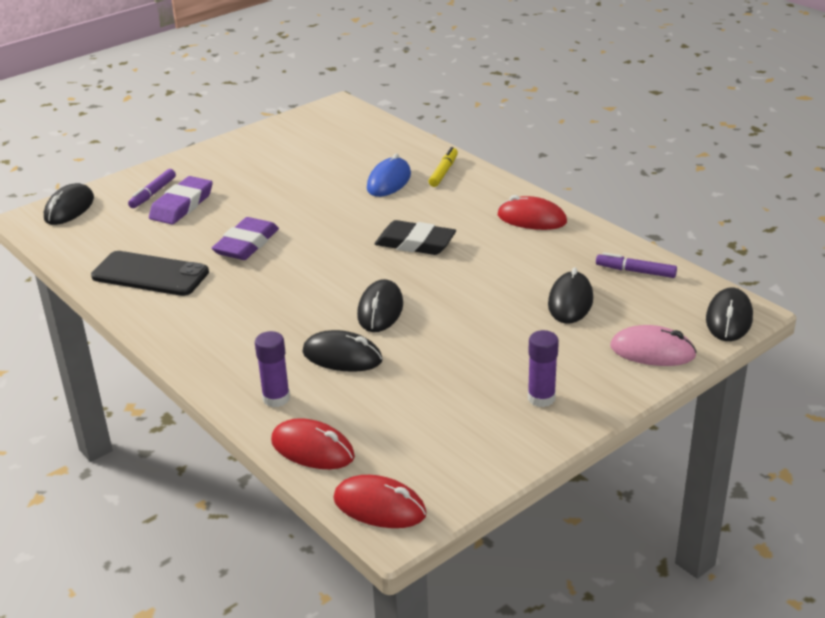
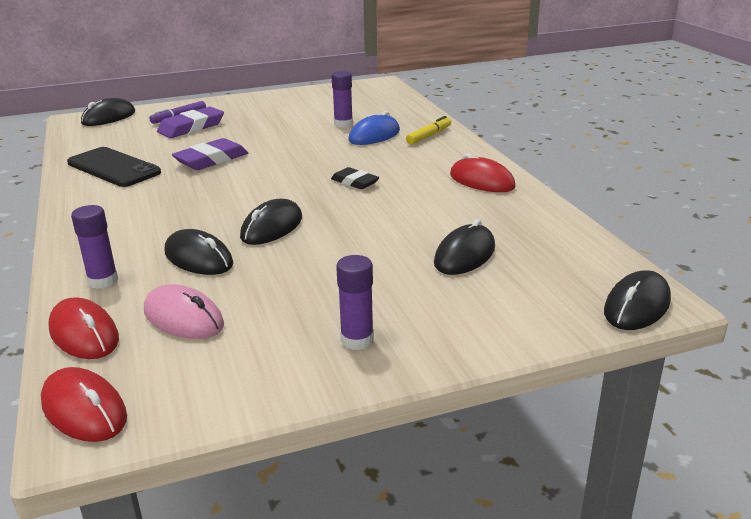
camera: 20 degrees right, 5 degrees down
(344, 171) = (343, 124): none -> purple glue stick
(415, 243) = (355, 182): black eraser -> black eraser, size x0.63
(635, 271) = (556, 241): purple marker -> none
(652, 351) = (521, 320): pink mouse -> pink mouse (183, 318)

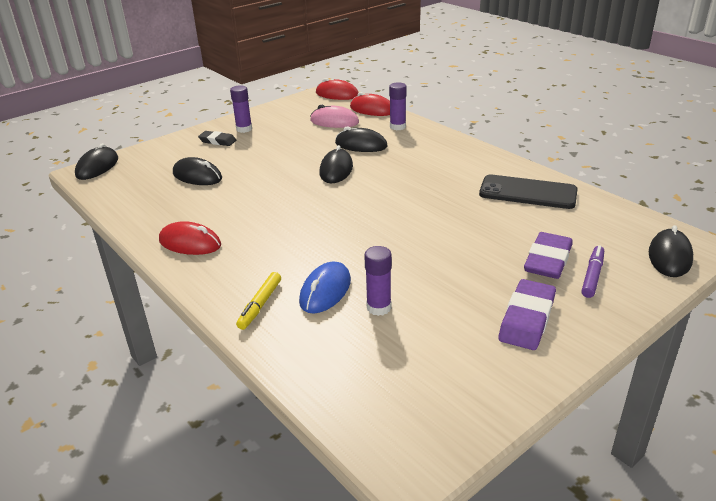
camera: 160 degrees right, 5 degrees up
(211, 160) = (458, 218): purple eraser -> purple eraser (527, 319)
(355, 182) = (304, 219): black eraser -> black eraser (217, 141)
(464, 255) = (197, 176): black mouse -> black mouse turned 75 degrees counterclockwise

